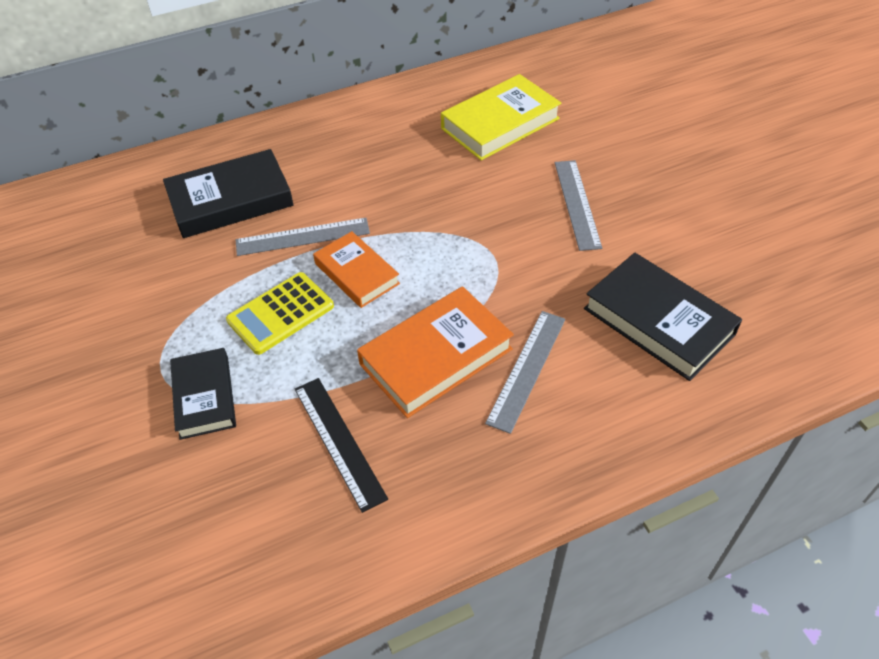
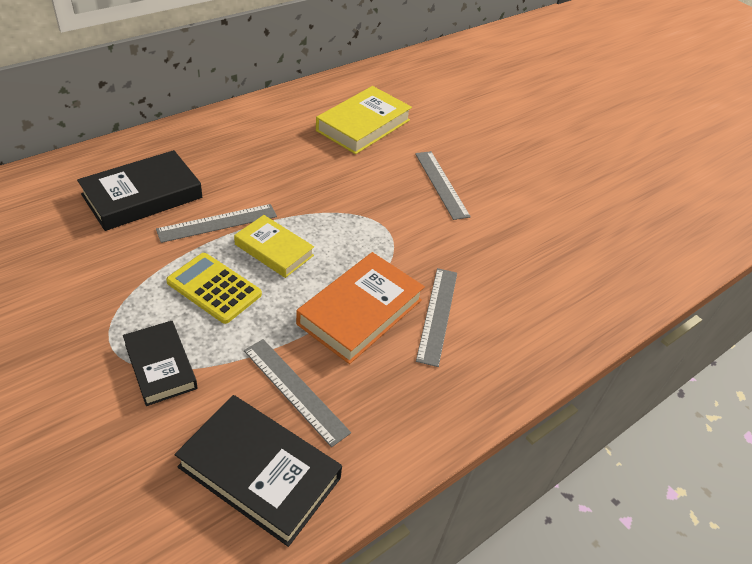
camera: 20 degrees left, 5 degrees down
(280, 313) = (214, 288): yellow calculator -> yellow calculator turned 90 degrees clockwise
(339, 441) = (295, 390): black ruler -> grey ruler
(356, 273) = (274, 250): orange book -> yellow book
(658, 321) = (528, 269): black book -> black book (259, 472)

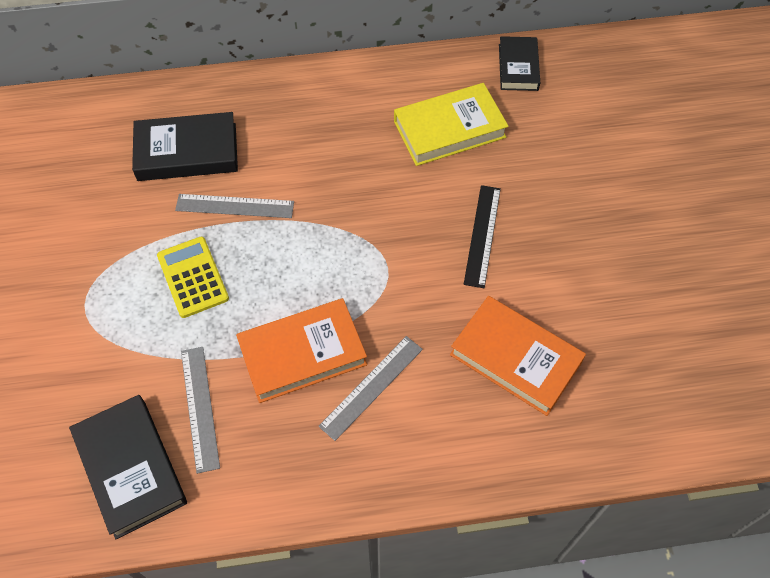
camera: 35 degrees right, 15 degrees up
(160, 366) = (111, 337): black book -> black book (518, 67)
(274, 250) = (267, 255): yellow book -> none
(441, 184) = (482, 235): grey ruler -> black ruler
(530, 255) = (515, 358): none -> orange book

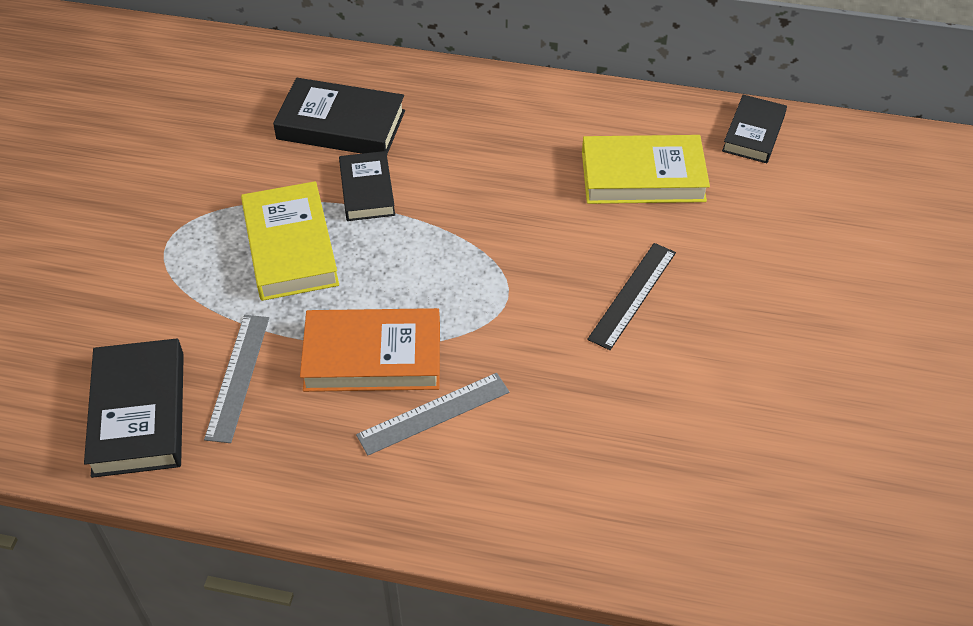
camera: 20 degrees right, 10 degrees down
(193, 277) = (290, 247): yellow calculator -> yellow book
(235, 206) = (367, 190): grey ruler -> black book
(515, 358) = (614, 434): orange book -> none

